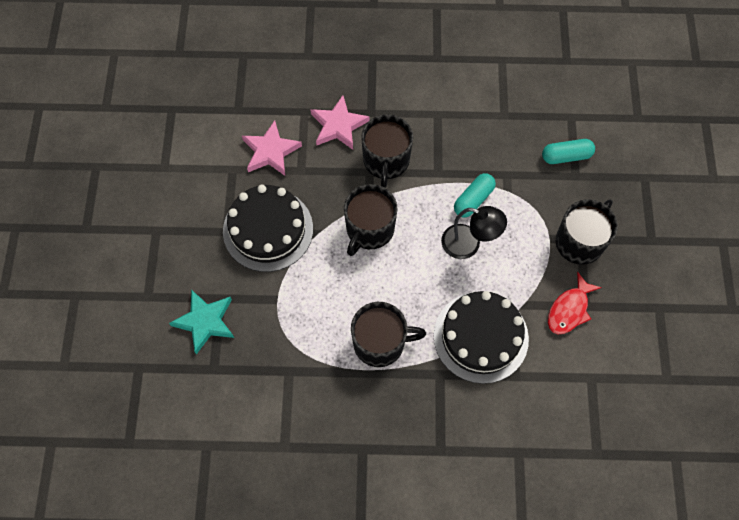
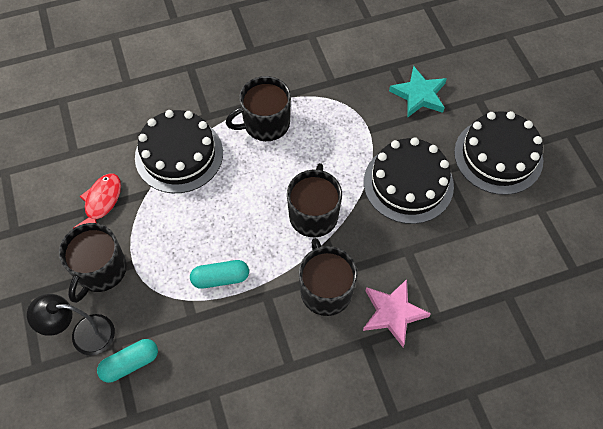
camera: 160 degrees right, 5 degrees down
(168, 228) = (498, 156): none -> black cake
(270, 151) = (447, 260): pink star -> none
(469, 244) = (212, 231): black lamp -> black lamp (83, 334)
(473, 200) = (220, 278): turquoise capsule -> turquoise capsule turned 60 degrees clockwise

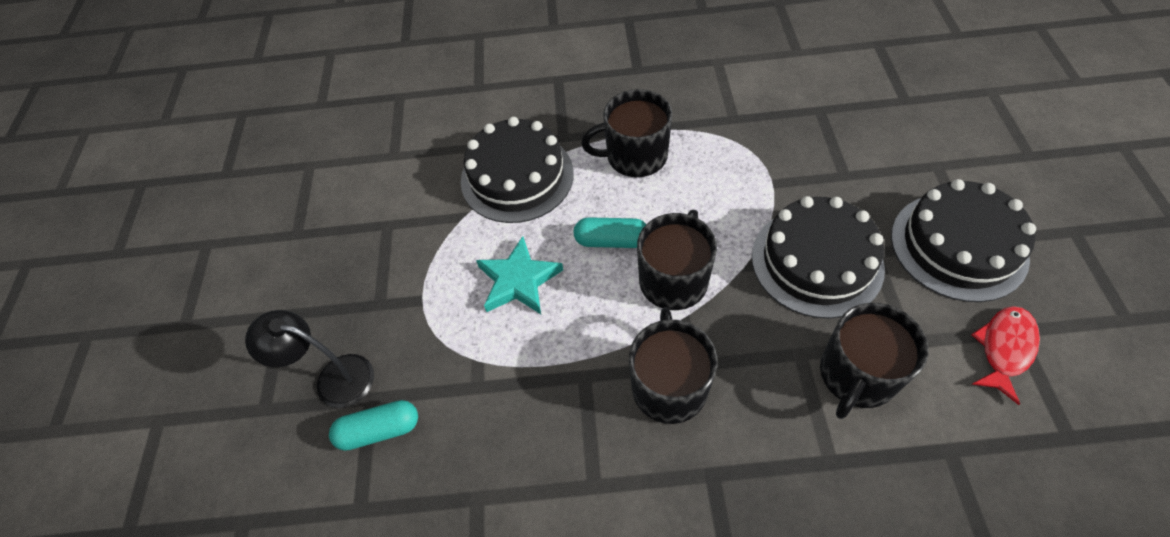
camera: 20 degrees right, 5 degrees down
(100, 270) = (380, 300): black mug -> black mug (857, 375)
(102, 202) = (408, 217): red fish -> red fish (1004, 349)
(220, 278) = (528, 340): turquoise capsule -> turquoise capsule (611, 241)
(393, 313) = (762, 440): pink star -> none
(419, 95) = (851, 150): turquoise star -> turquoise star (519, 280)

